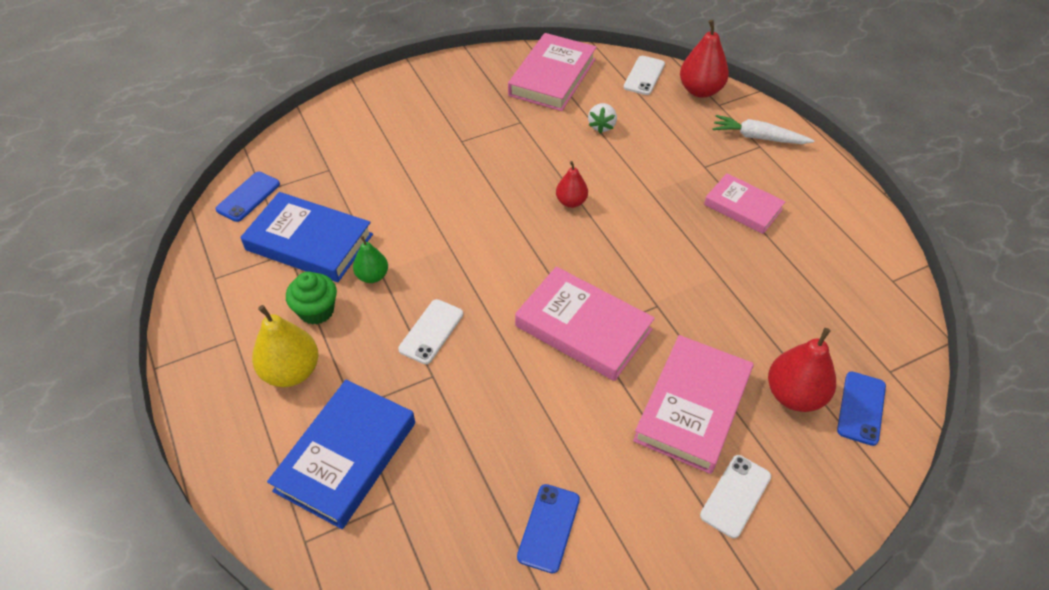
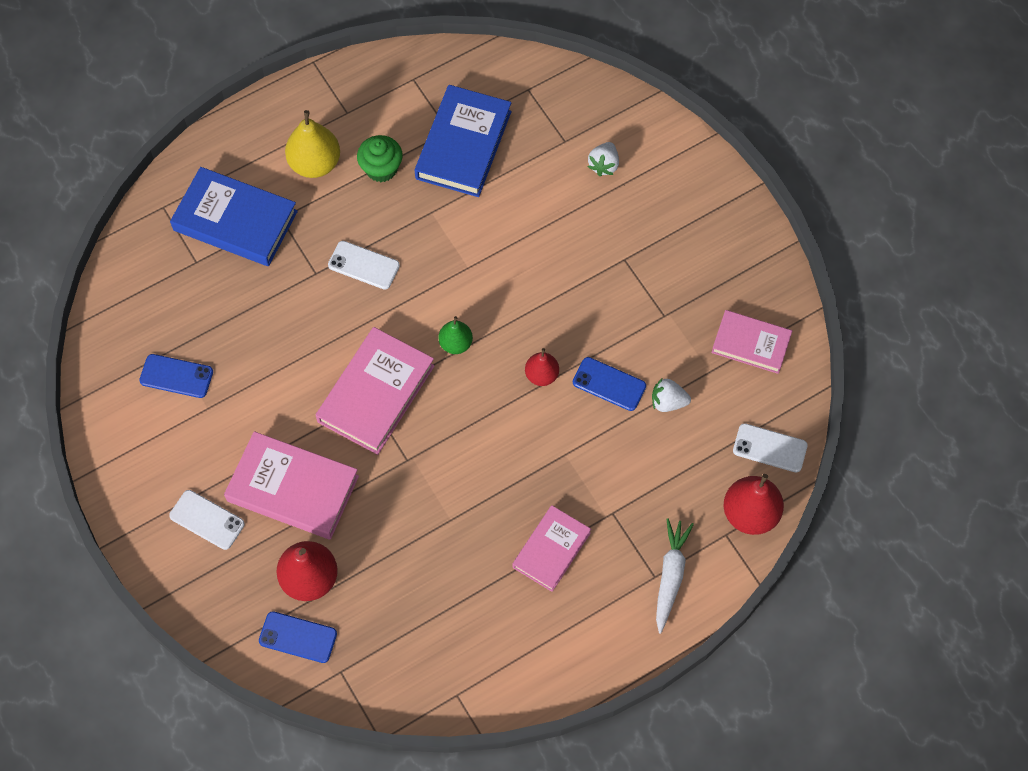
camera: 85 degrees right, 15 degrees up
(248, 197) = (518, 79): blue phone -> blue phone (609, 384)
(362, 146) = (604, 165): none -> white strawberry
(372, 276) = (425, 206): green pear -> green pear (456, 343)
(552, 77) = (751, 344): pink book -> pink book, size x0.64

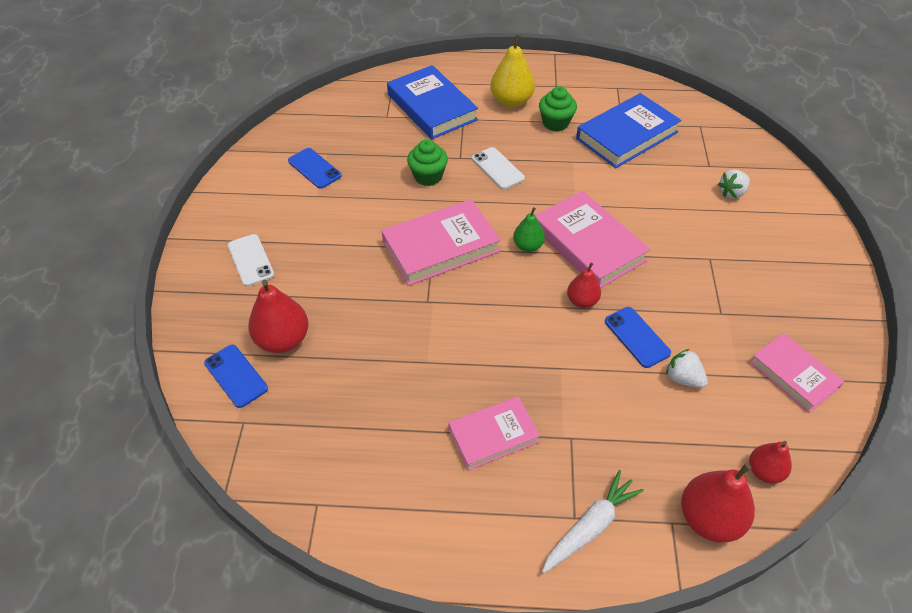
camera: 35 degrees right, 15 degrees down
(292, 489) = (327, 274): pink book -> pink book (588, 244)
(301, 317) = (428, 176): none -> green cupcake
(769, 448) = (764, 471): white phone -> red pear

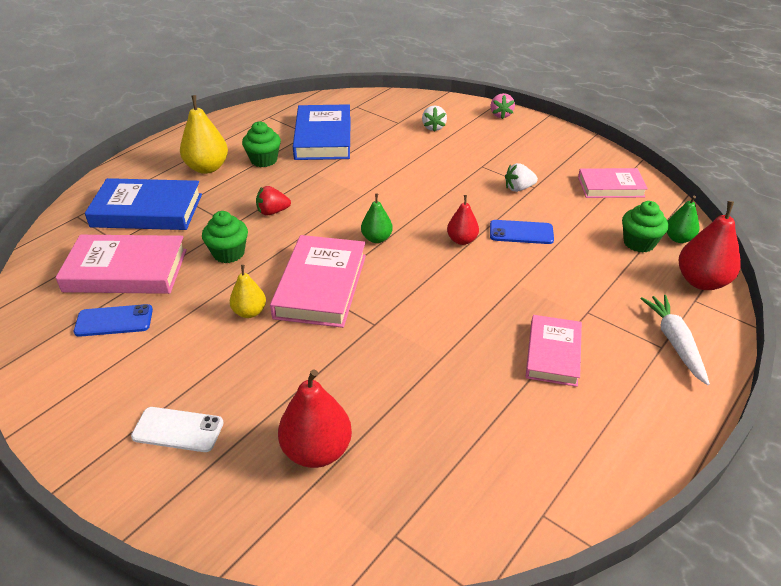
camera: 55 degrees left, 10 degrees down
(236, 376) = (326, 515): blue phone -> none
(379, 226) = (250, 312): none -> yellow pear
(497, 168) = (272, 212): white phone -> red strawberry
(588, 244) = (409, 209): pink book -> pink book (126, 271)
(683, 378) = (576, 231): white strawberry -> white strawberry (518, 188)
(719, 438) = (639, 243): none -> green cupcake
(764, 471) = (678, 238): red pear -> green pear
(819, 228) = (501, 115): none -> pink strawberry

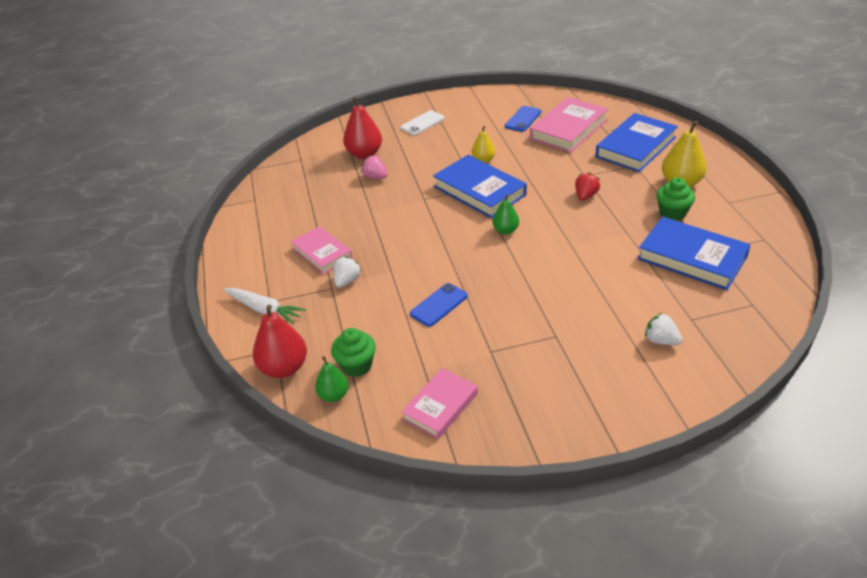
camera: 130 degrees right, 0 degrees up
(228, 253) = (551, 166): green cupcake -> none
(321, 286) = (479, 191): pink book -> blue book
(462, 240) = (462, 269): red pear -> none
(501, 115) = (653, 412): pink strawberry -> pink strawberry (375, 177)
(518, 188) = (497, 339): white strawberry -> white strawberry (347, 281)

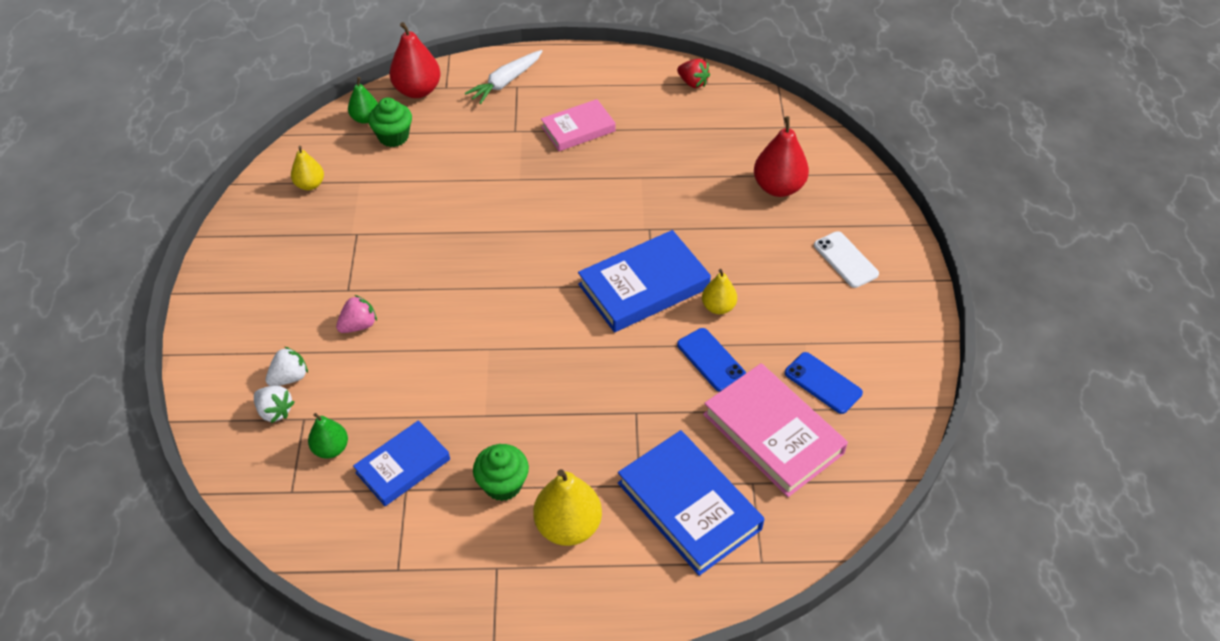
camera: 100 degrees right, 10 degrees up
(347, 281) = (520, 143): white strawberry -> white strawberry (275, 411)
(375, 177) = (717, 191): pink strawberry -> pink strawberry (359, 325)
(439, 305) = (445, 207): blue phone -> blue phone (711, 360)
(440, 406) = (310, 184): pink book -> yellow pear
(505, 230) = (547, 292): green pear -> green pear (331, 448)
(585, 196) = (584, 397): red strawberry -> red strawberry (693, 83)
(692, 258) = (403, 466): blue book -> blue book, size x0.64

